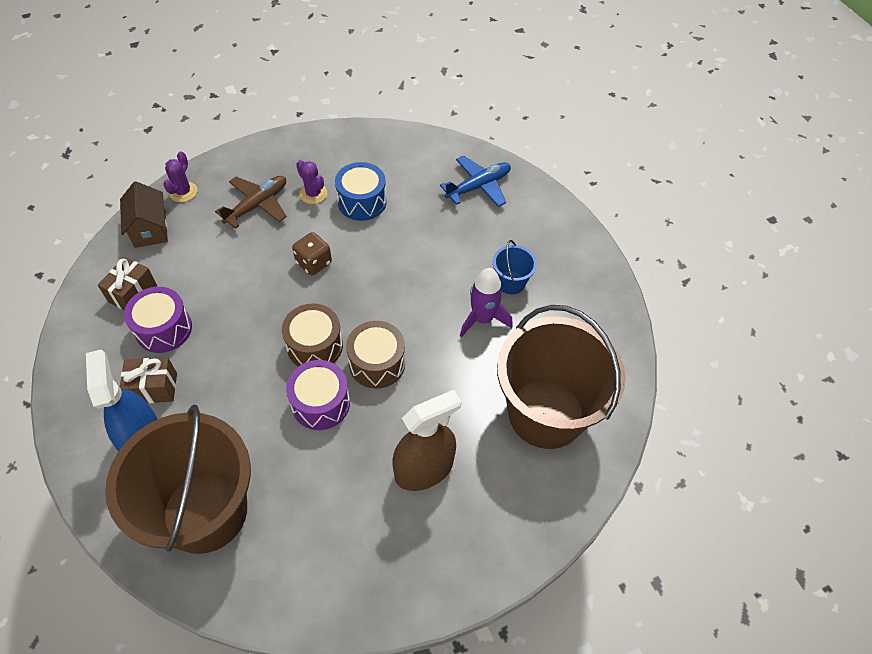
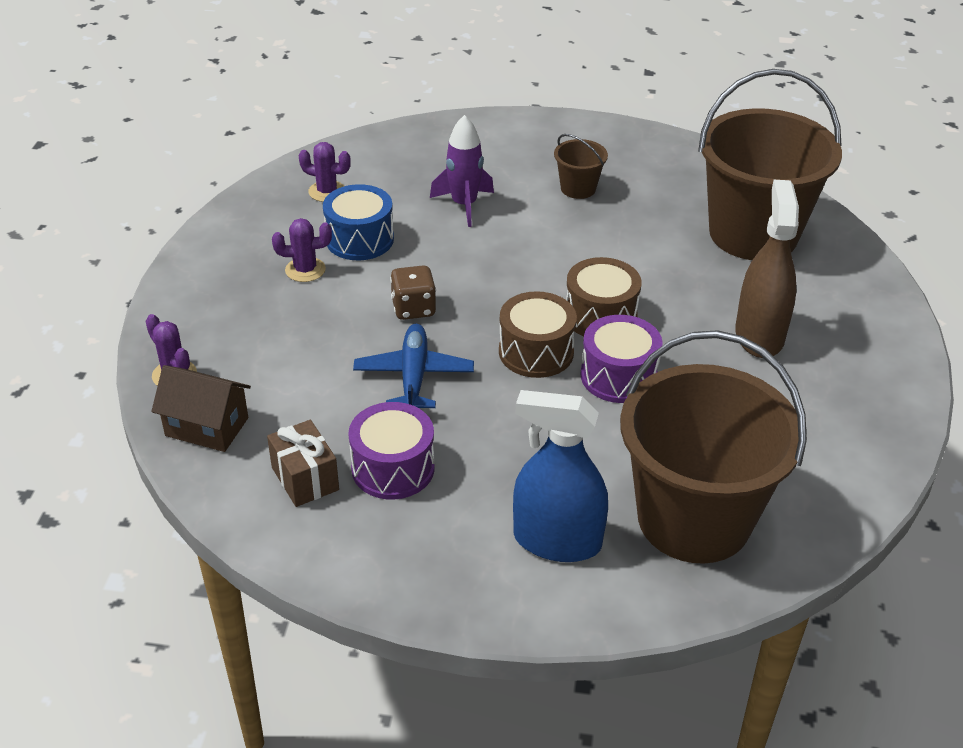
camera: 55 degrees left, 15 degrees down
(153, 388) = (479, 507): brown gift -> none
(257, 205) = (272, 319): brown plane -> none
(397, 161) = (327, 191): none -> purple cactus
(479, 186) = (428, 154): blue plane -> blue plane (414, 376)
(482, 319) = (607, 224): purple rocket -> purple rocket (464, 205)
(510, 282) = (578, 188): blue bucket -> brown bucket

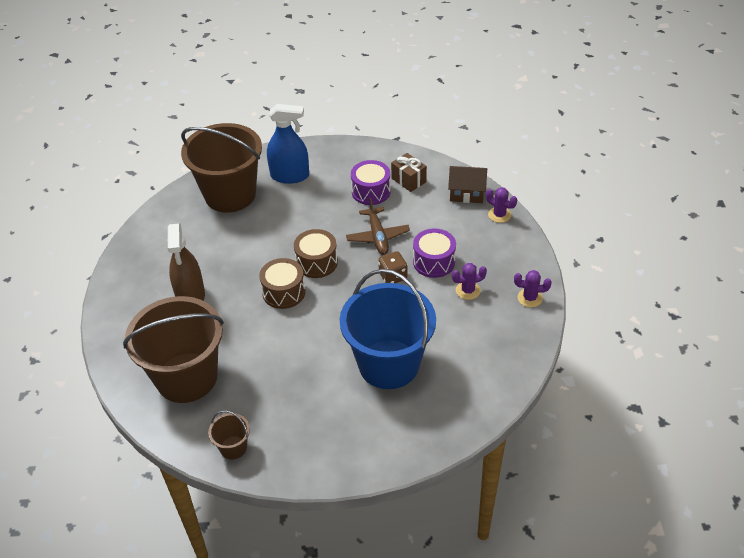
camera: 170 degrees right, 5 degrees up
(327, 191) = (487, 357): purple cactus -> purple cactus (530, 298)
(359, 239) = (446, 320): blue drum -> none
(414, 376) = (377, 237): blue plane -> brown plane
(464, 205) = (389, 364): purple rocket -> blue bucket
(578, 188) = (312, 397): brown bucket -> brown bucket (233, 447)
(618, 376) = (270, 256): purple drum -> purple drum (434, 262)

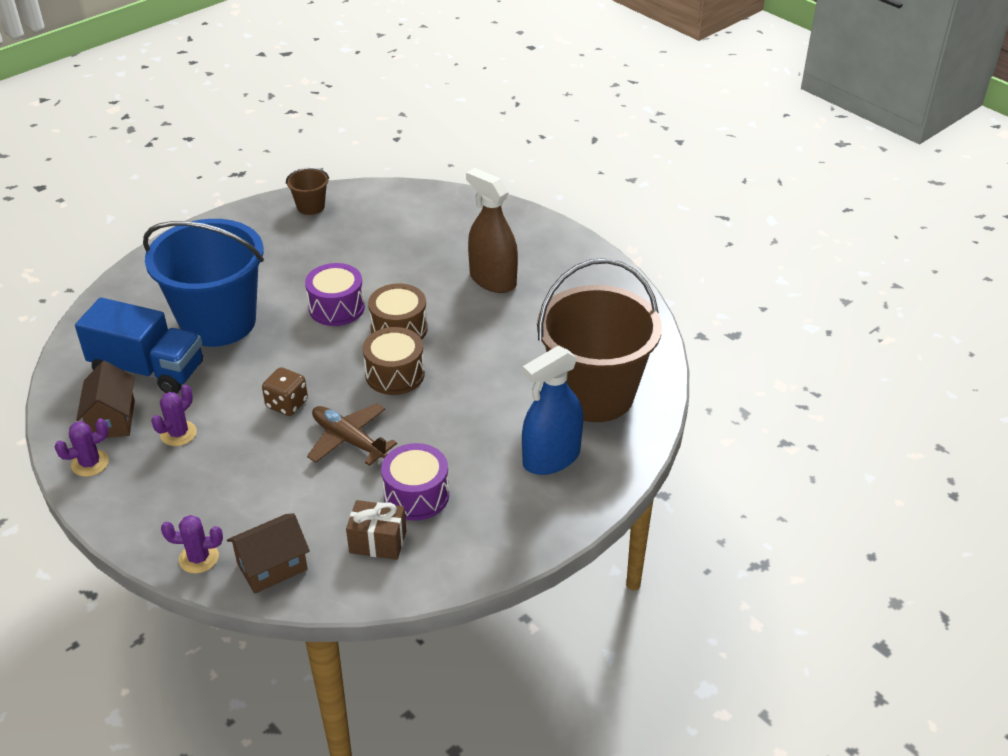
camera: 140 degrees right, 5 degrees down
(187, 377) = (411, 226): brown bucket -> none
(434, 262) = (248, 446): purple drum -> purple drum (336, 308)
(459, 349) = (148, 370): none -> blue truck
(502, 322) = (112, 419): none -> brown house

